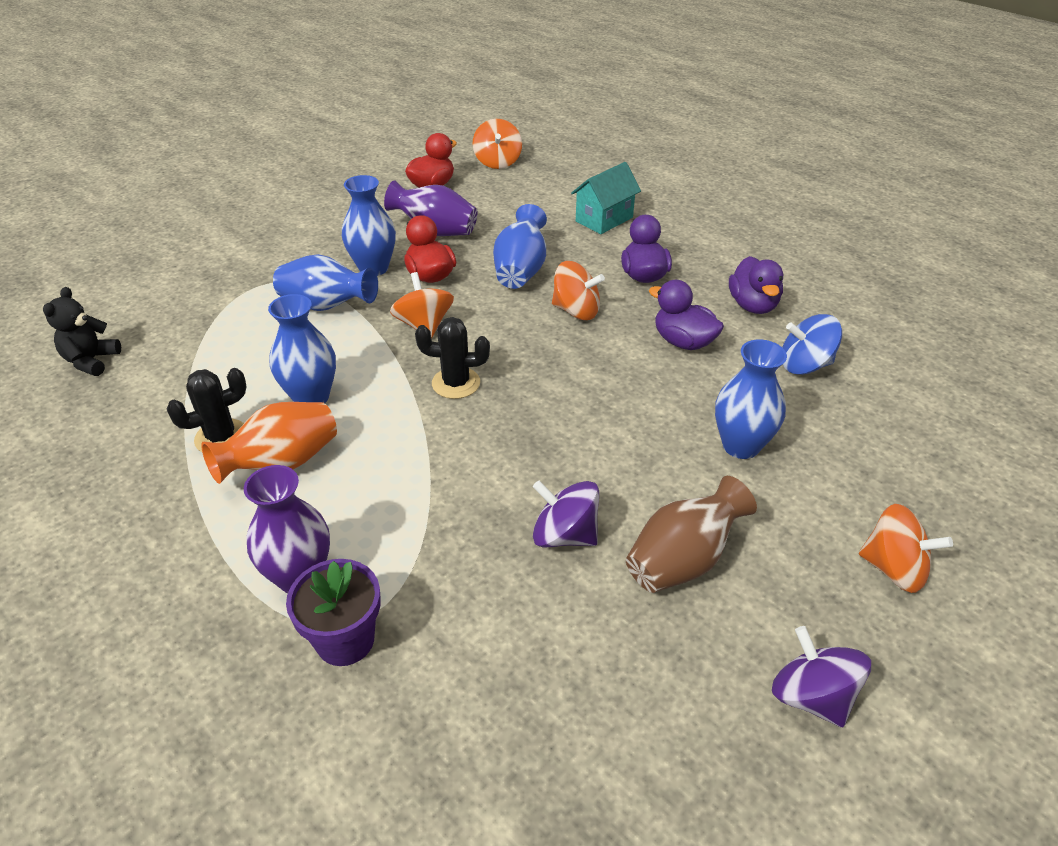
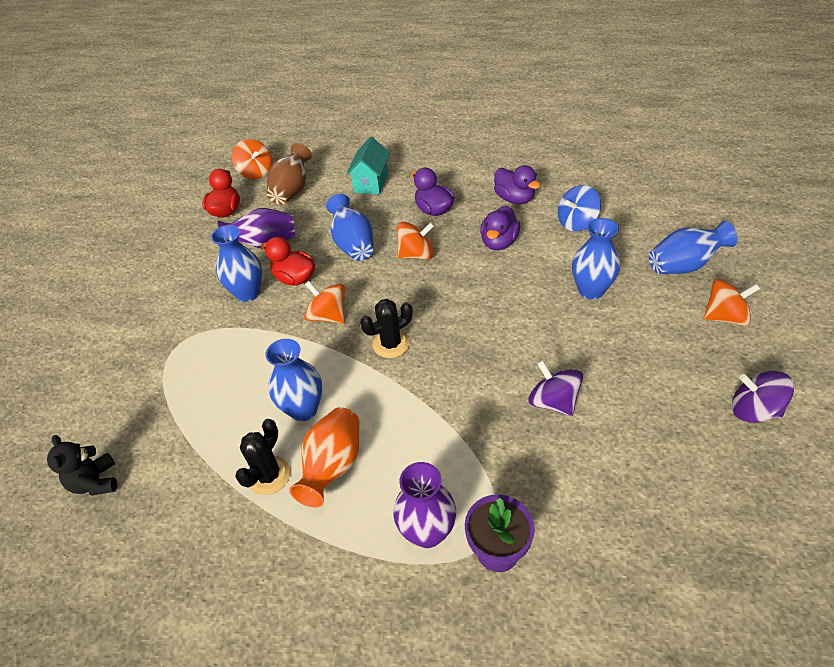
camera: 30 degrees left, 5 degrees up
(327, 306) = (243, 338): blue vase -> blue vase (684, 265)
(564, 535) = (553, 401): purple spinning top -> purple spinning top turned 60 degrees clockwise
(683, 342) = (499, 242): purple duck -> purple duck turned 75 degrees counterclockwise
(683, 560) = (627, 376): brown vase -> brown vase (292, 190)

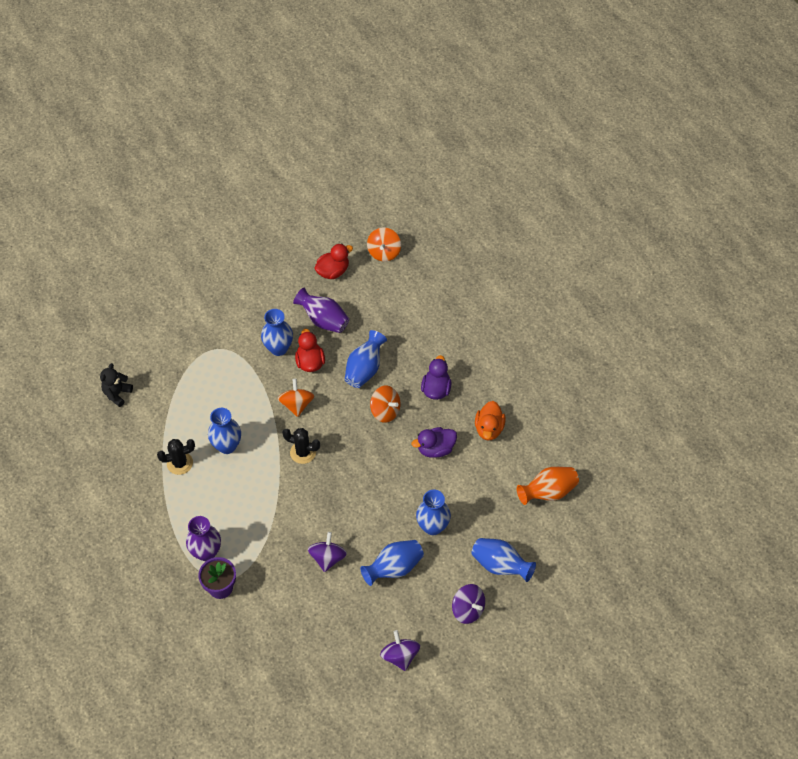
camera: 45 degrees right, 10 degrees up
(292, 190) = (385, 290): brown vase -> none
(333, 466) = (207, 486): orange vase -> orange vase (548, 492)
(371, 183) = (433, 330): turquoise house -> none
(514, 199) = (489, 429): purple duck -> orange duck
(576, 222) = (494, 481): blue spinning top -> none
(619, 349) = (394, 568): none -> blue vase
(724, 317) = (468, 610): orange spinning top -> purple spinning top

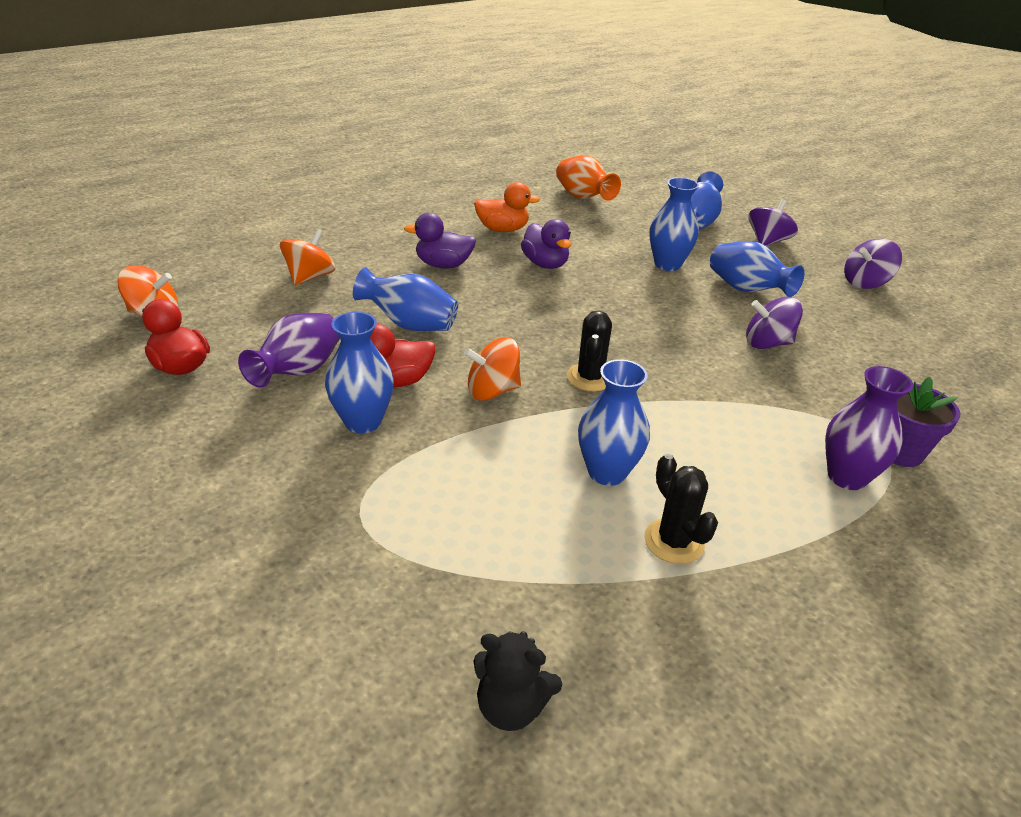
camera: 100 degrees left, 20 degrees down
(385, 411) = (489, 304): orange spinning top -> orange spinning top (310, 277)

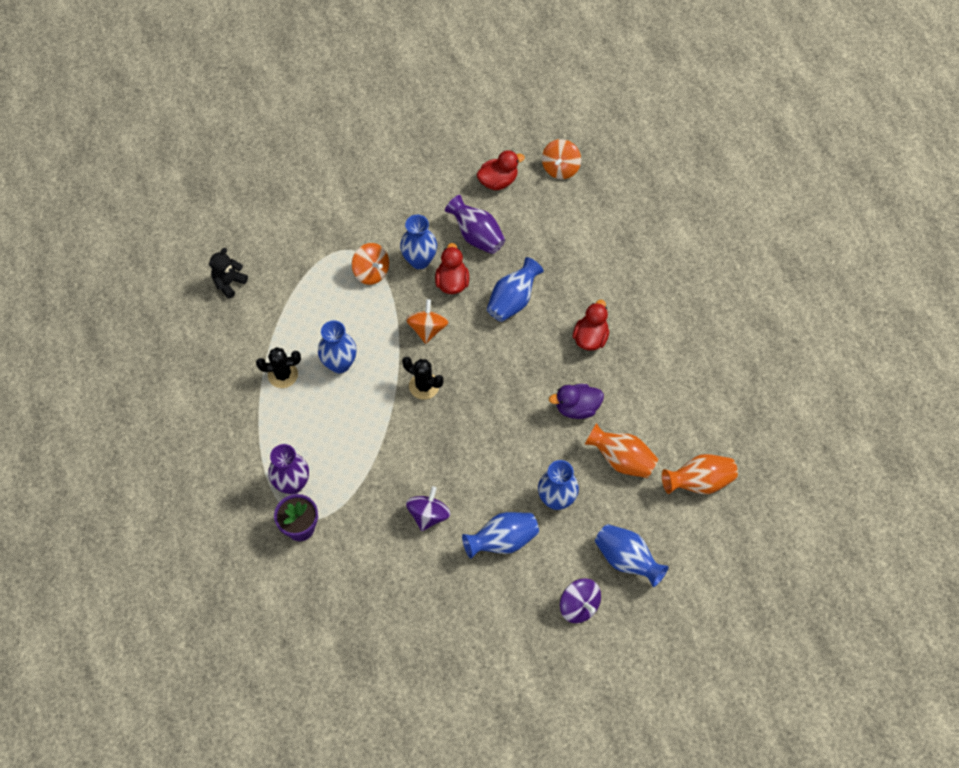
camera: 110 degrees right, 25 degrees up
(310, 277) = (591, 253): orange spinning top -> orange spinning top (371, 272)
(443, 265) = (590, 338): purple duck -> red duck
(502, 229) = (643, 395): orange duck -> none
(590, 234) = (621, 460): none -> orange vase
(865, 282) = (490, 647): purple spinning top -> none

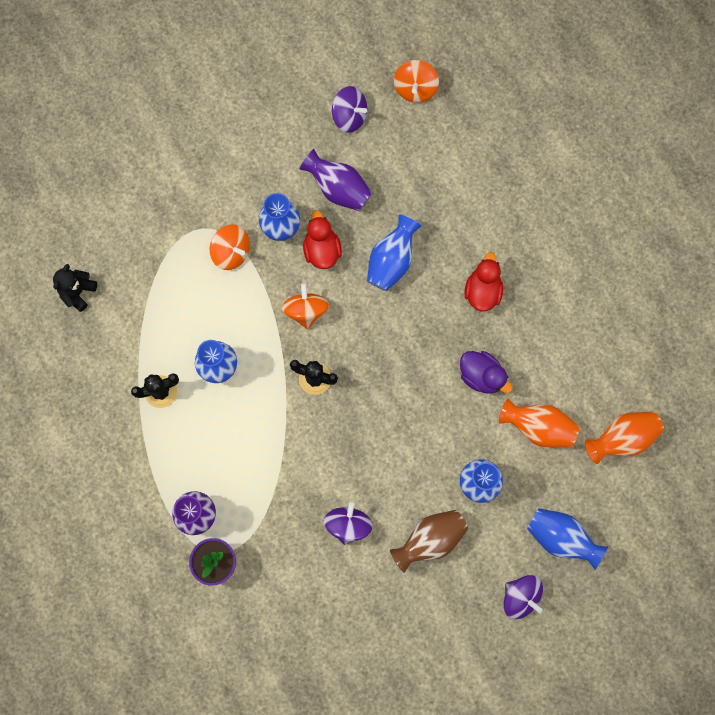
camera: 10 degrees left, 15 degrees up
(498, 181) = (349, 116): red duck -> purple spinning top
(502, 541) = (430, 540): blue vase -> brown vase
(577, 408) = (481, 376): purple duck -> purple duck turned 120 degrees counterclockwise

